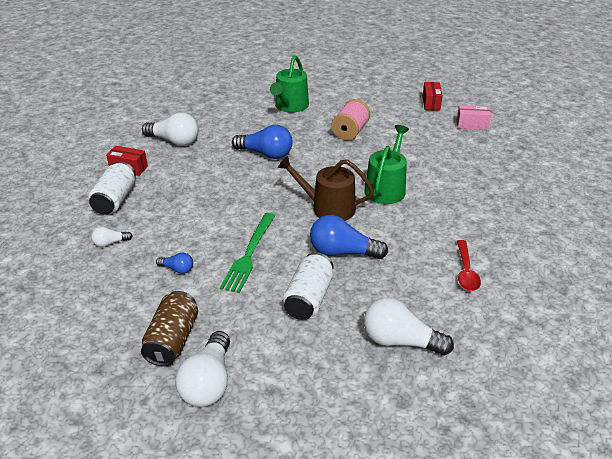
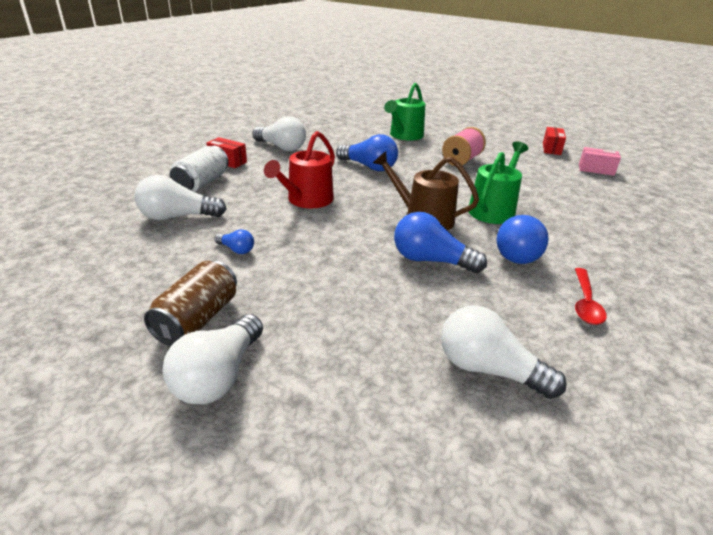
camera: 10 degrees right, 5 degrees down
(110, 243) = (177, 217): white light bulb -> white light bulb, size x1.98
(220, 204) = (307, 200): none -> red watering can
(249, 254) = (321, 247): green fork -> none
(309, 298) = (378, 301): white can -> none
(411, 231) = (518, 252): none -> blue light bulb

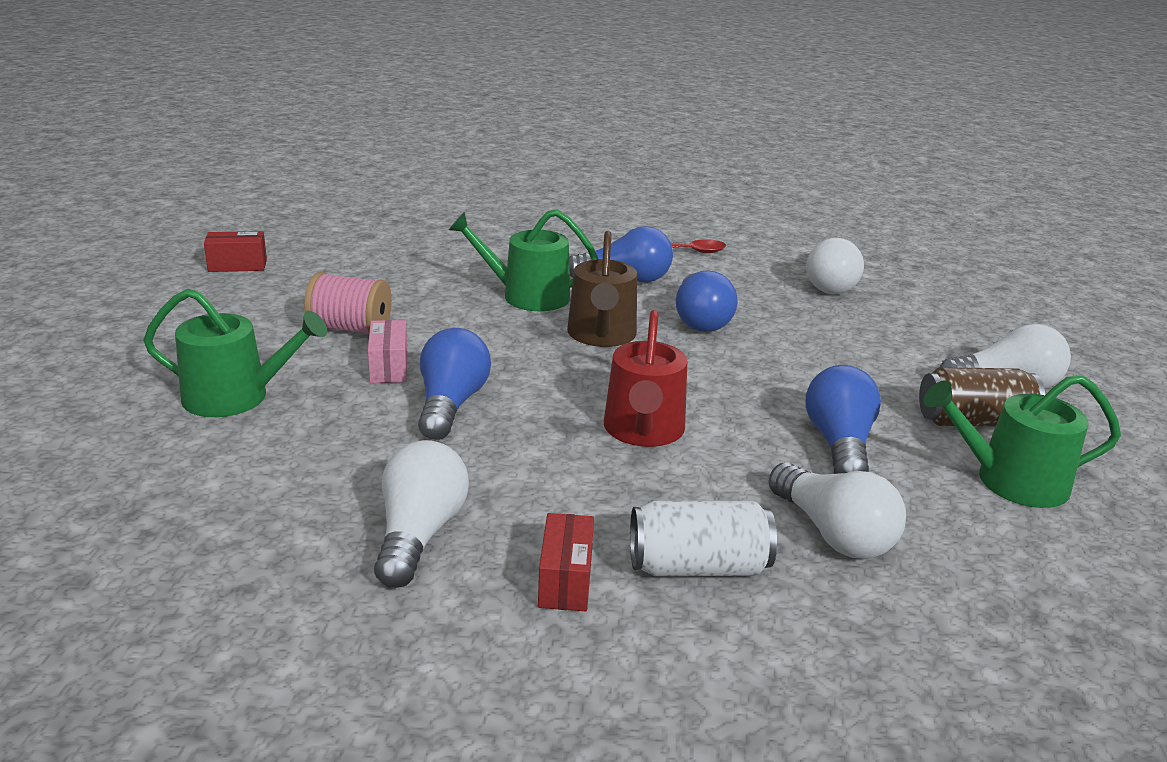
camera: 115 degrees left, 5 degrees down
(132, 294) = (1011, 481): none -> green watering can
(236, 249) = (839, 444): blue light bulb -> blue light bulb, size x1.98
(307, 200) = (643, 431): red watering can -> red watering can turned 90 degrees clockwise
(596, 170) = (319, 239): pink box -> pink box (389, 367)

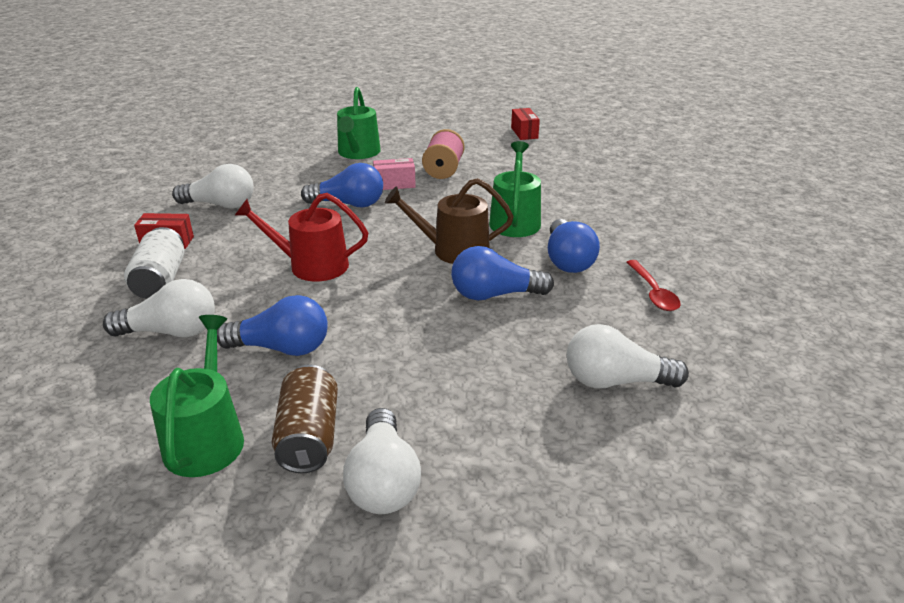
camera: 90 degrees right, 5 degrees up
(833, 534) = (171, 332): white light bulb -> white light bulb turned 150 degrees counterclockwise

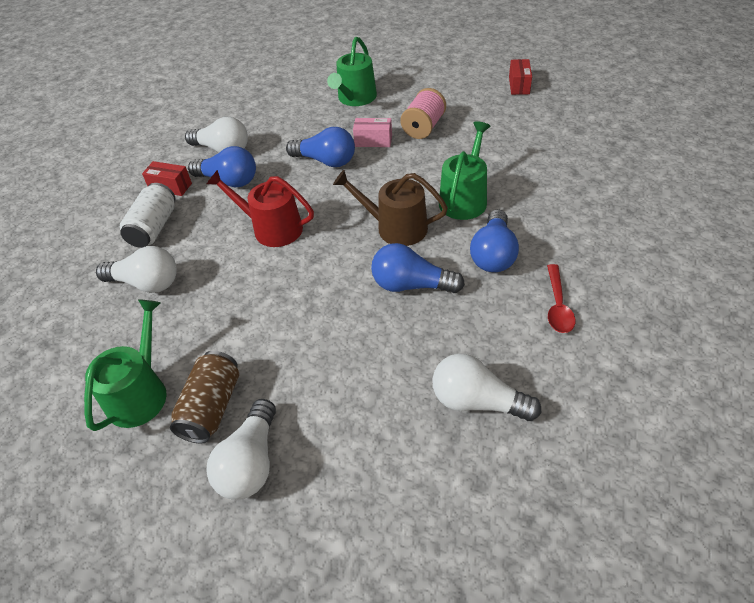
camera: 20 degrees right, 15 degrees up
(282, 348) = (220, 314): blue light bulb -> blue light bulb (229, 180)

